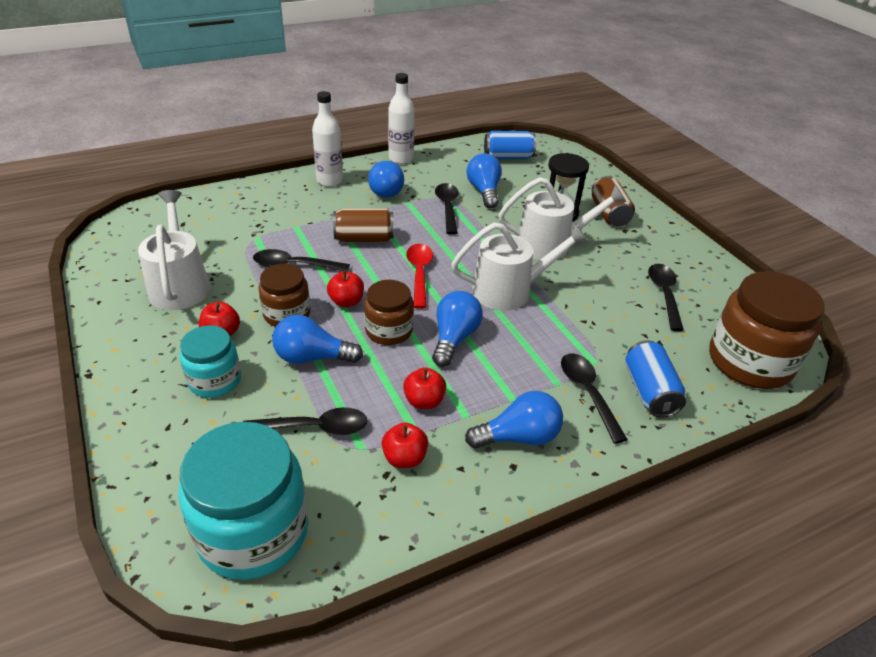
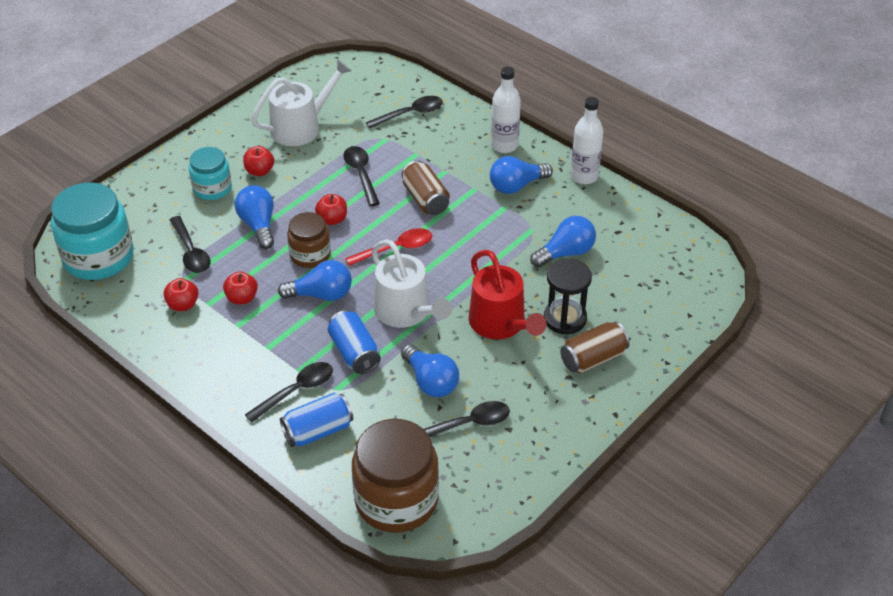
camera: 70 degrees right, 5 degrees up
(287, 314) = (299, 194): brown jar -> none
(447, 207) = (515, 235): black spoon -> black spoon (410, 114)
(508, 157) = (655, 252): blue can -> blue can (354, 353)
(518, 437) = (229, 359): blue light bulb -> blue light bulb (430, 381)
(550, 244) = (500, 324): white watering can -> red watering can

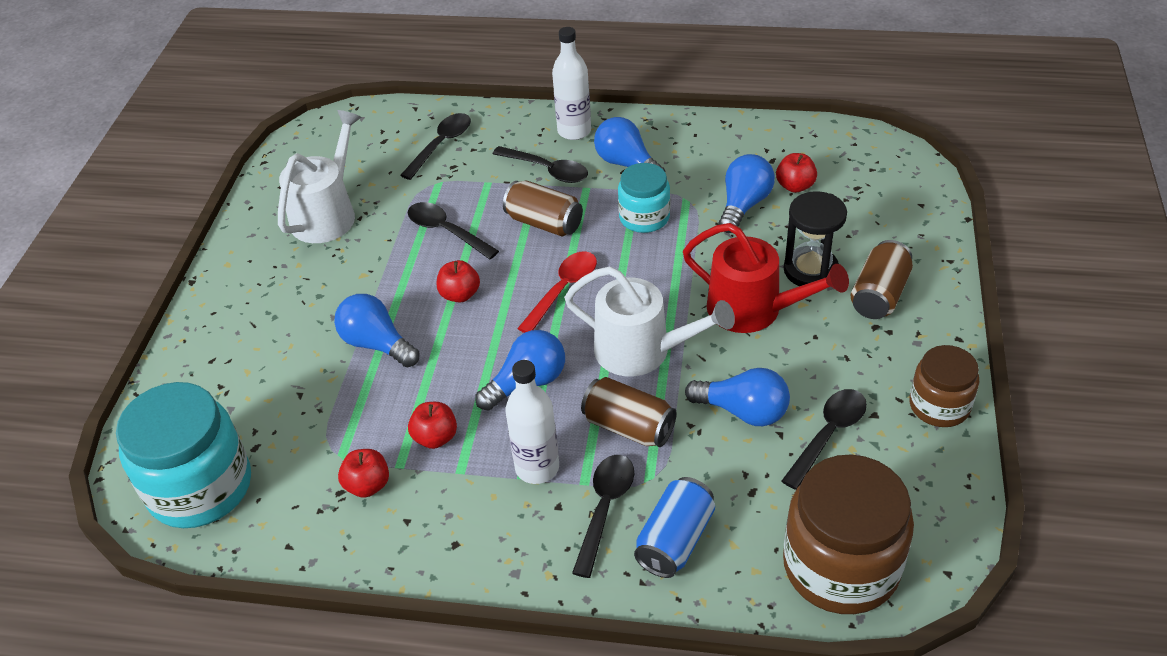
camera: 30 degrees left, 0 degrees up
(191, 252) = (320, 417): black spoon -> black spoon (547, 170)
(212, 188) = (279, 331): turquoise jar -> turquoise jar (644, 217)
(259, 171) = (321, 284): red apple -> red apple (795, 186)
(310, 255) = (471, 346): brown jar -> brown jar (939, 405)
(354, 353) = (628, 427): blue can -> brown can
(516, 186) = (627, 164): blue light bulb -> blue light bulb turned 105 degrees clockwise
(584, 176) = (685, 123): white bottle -> white bottle (537, 467)

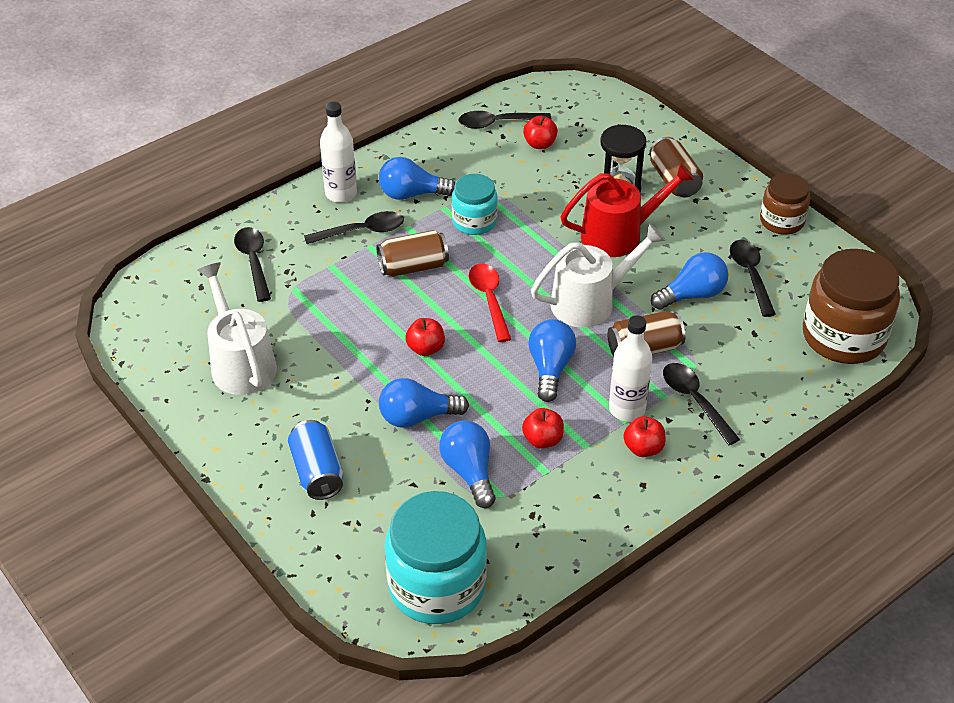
camera: 50 degrees left, 0 degrees up
(368, 485) = (543, 497): red apple -> red apple (643, 448)
(446, 231) = (351, 316): black spoon -> black spoon (497, 123)
(675, 540) = (752, 387): blue can -> blue can (317, 472)
(744, 205) = (525, 175): blue light bulb -> blue light bulb (469, 471)

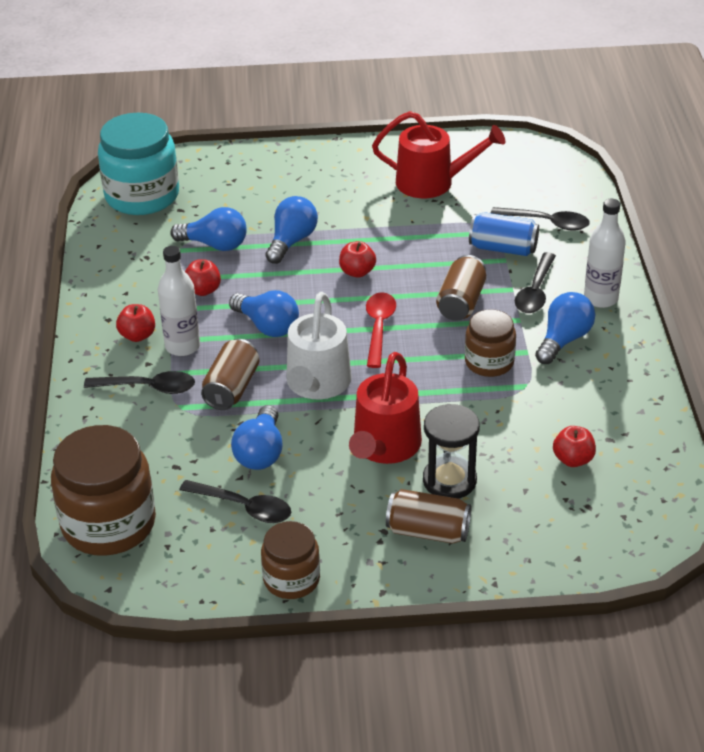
camera: 125 degrees right, 5 degrees down
(241, 363) = (432, 182): white watering can -> red watering can
(317, 472) = (290, 182): blue can -> blue can (503, 248)
(474, 221) = (489, 362): turquoise jar -> brown jar
(489, 299) = (378, 327): red spoon -> red spoon turned 105 degrees counterclockwise
(497, 123) = (634, 445): black spoon -> none

